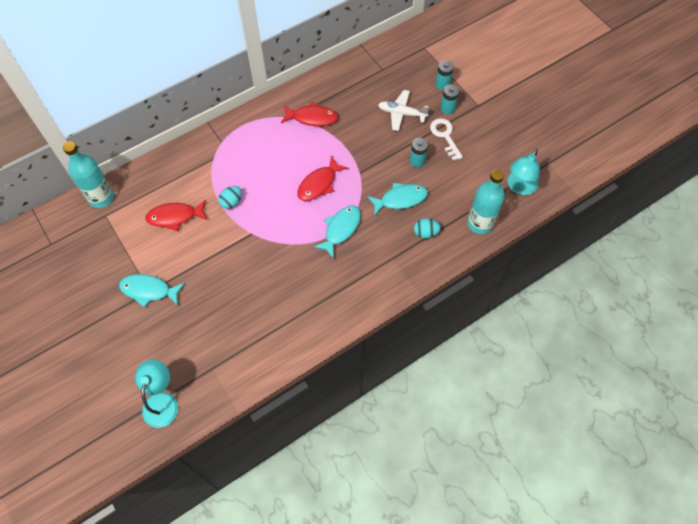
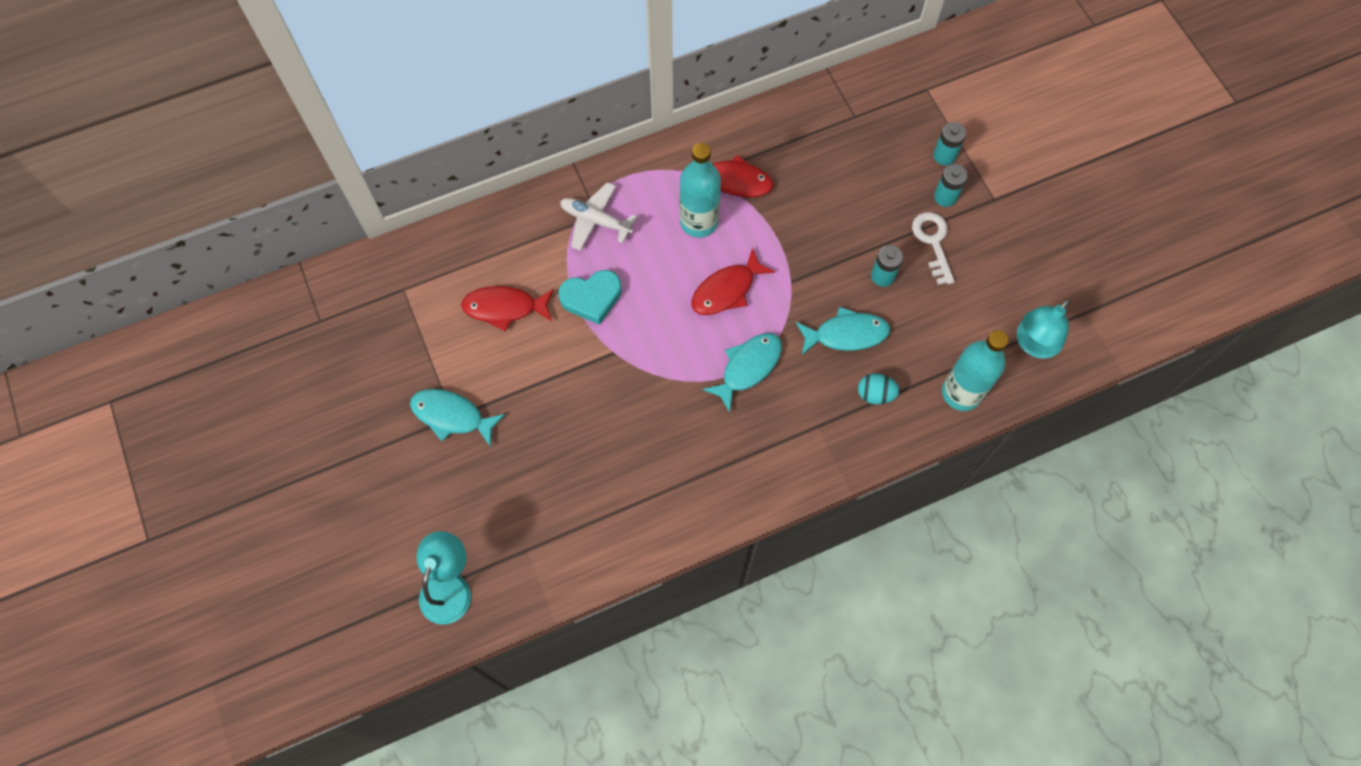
camera: 10 degrees right, 5 degrees up
(101, 198) = (401, 260): turquoise bottle -> turquoise bottle (699, 222)
(231, 202) = (591, 298): turquoise egg -> turquoise heart
(401, 113) = (872, 195): white plane -> white plane (596, 220)

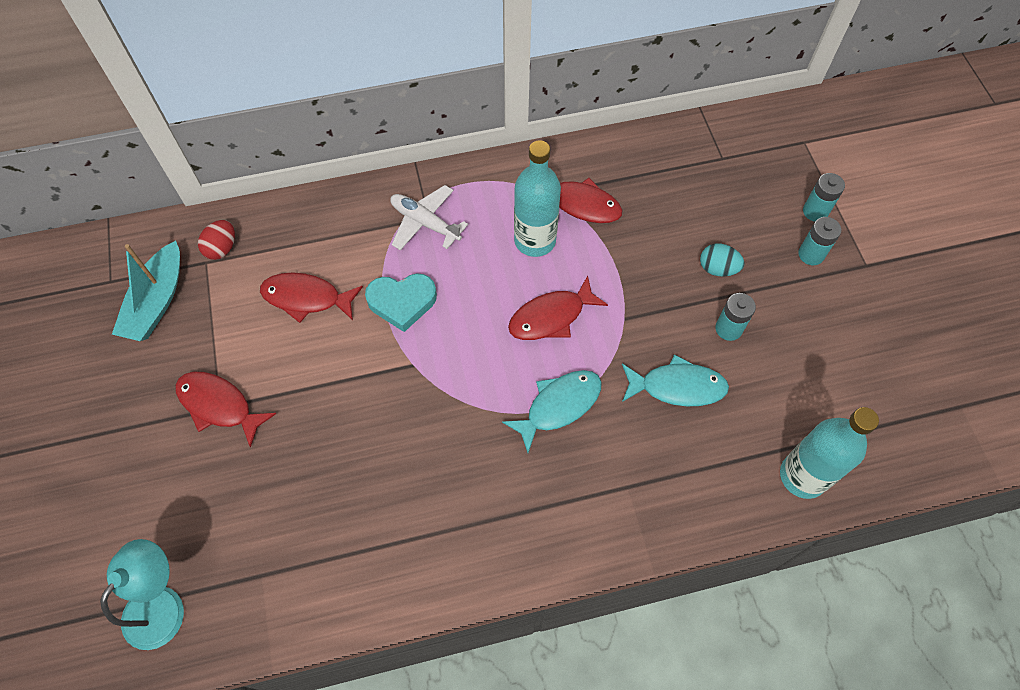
camera: 10 degrees right, 5 degrees down
(369, 333) = (157, 302): none -> turquoise boat
(414, 274) = (222, 248): none -> red egg
(452, 416) = (219, 406): turquoise fish -> red fish
(875, 394) = (700, 461): turquoise egg -> turquoise egg (717, 269)
(933, 242) = (791, 301): white key -> none
(1033, 344) = (895, 433): turquoise lamp -> none

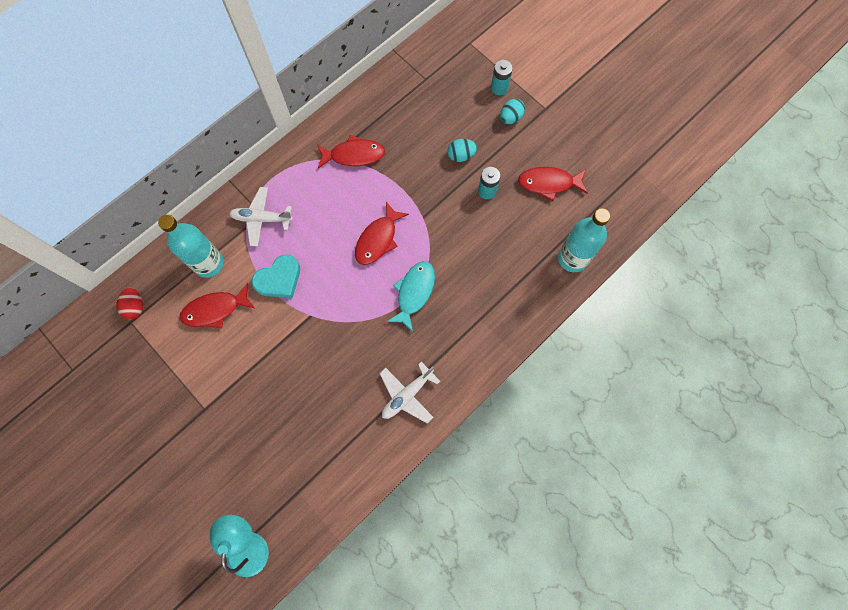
camera: 30 degrees left, 10 degrees up
(157, 302) = (115, 366): turquoise boat -> none
(219, 406) = (203, 408): red fish -> red fish (548, 183)
(473, 532) = (407, 395): none -> white plane
(535, 240) = (339, 194): turquoise bottle -> turquoise bottle (209, 263)
(677, 386) = (476, 243): turquoise fish -> none
(811, 254) = (510, 118): turquoise battery -> turquoise egg

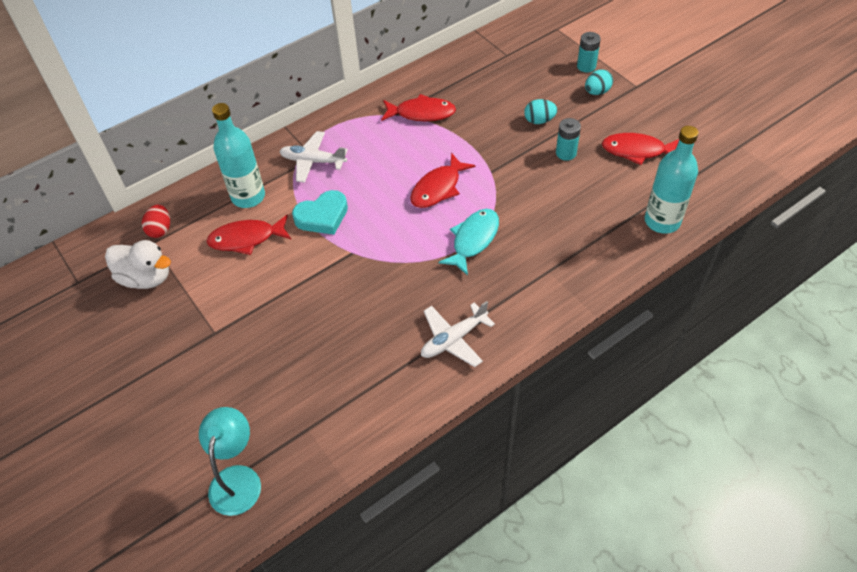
camera: 10 degrees right, 20 degrees down
(133, 359) = (146, 278): none -> white duck

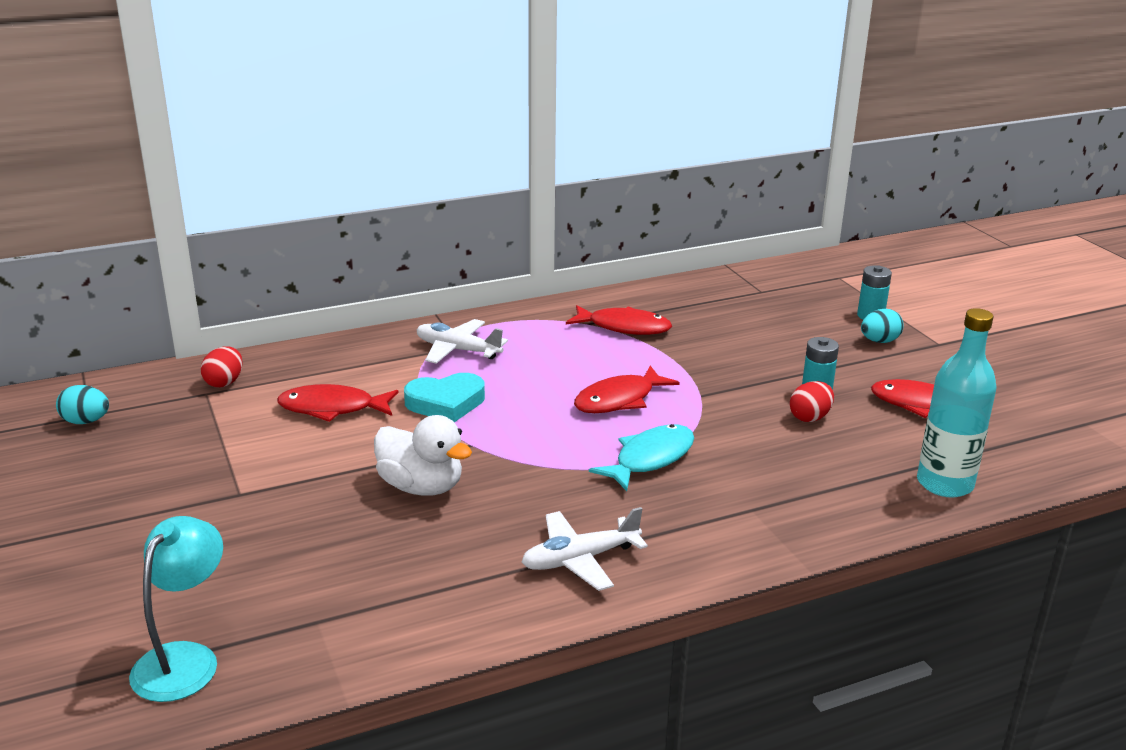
camera: 10 degrees right, 25 degrees down
(146, 278) = (180, 424): white duck -> white duck (421, 487)
(248, 197) = (355, 369): turquoise bottle -> none
(539, 120) = (787, 356): turquoise egg -> turquoise egg (86, 421)
(566, 178) = (810, 417): none -> red egg

